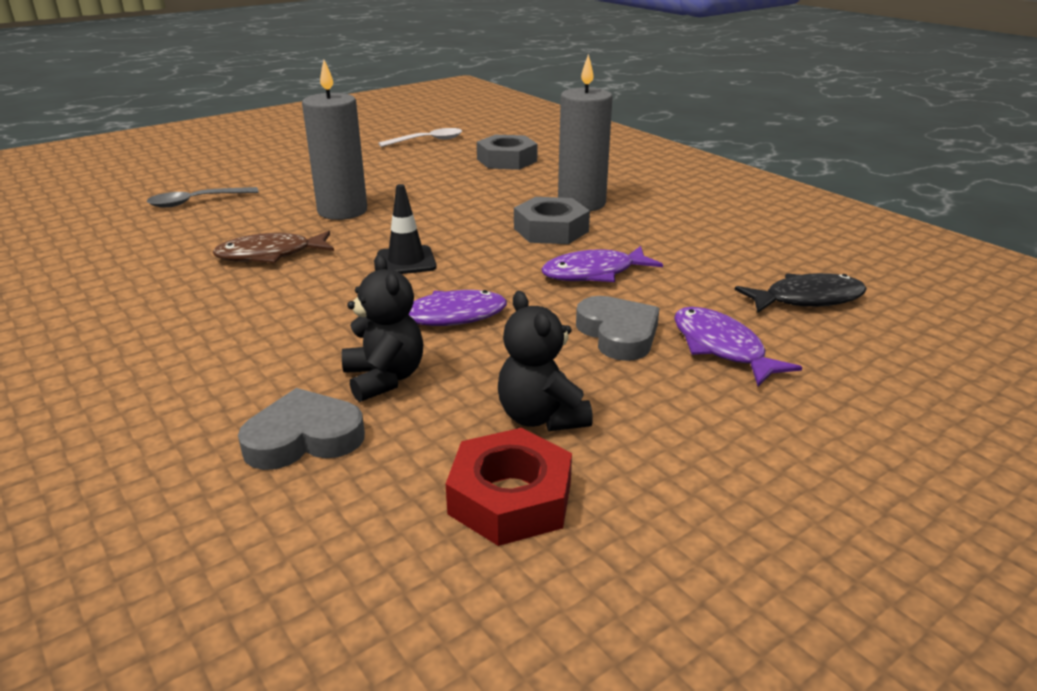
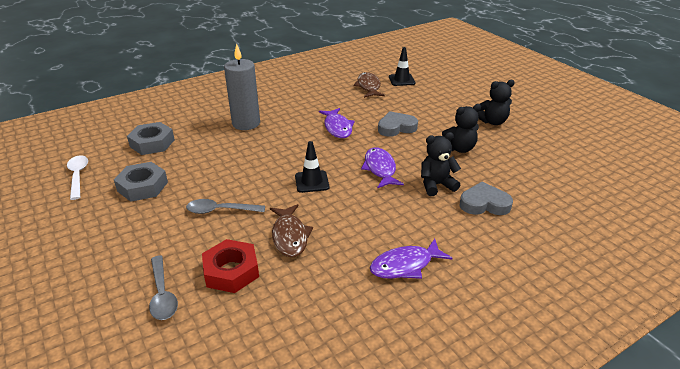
camera: 85 degrees left, 5 degrees up
(304, 438) = (484, 204): grey heart -> grey heart turned 105 degrees clockwise
(342, 211) = (220, 210): grey candle -> grey spoon
(510, 498) = (507, 157): red nut -> red nut (231, 271)
(551, 230) = (281, 135): grey nut -> grey nut (142, 187)
(716, 490) = (492, 122): none -> black teddy bear
(721, 348) = (407, 108): purple fish -> purple fish (405, 265)
(807, 299) = (368, 87): black fish -> brown fish
(886, 342) = (401, 80): none -> black traffic cone

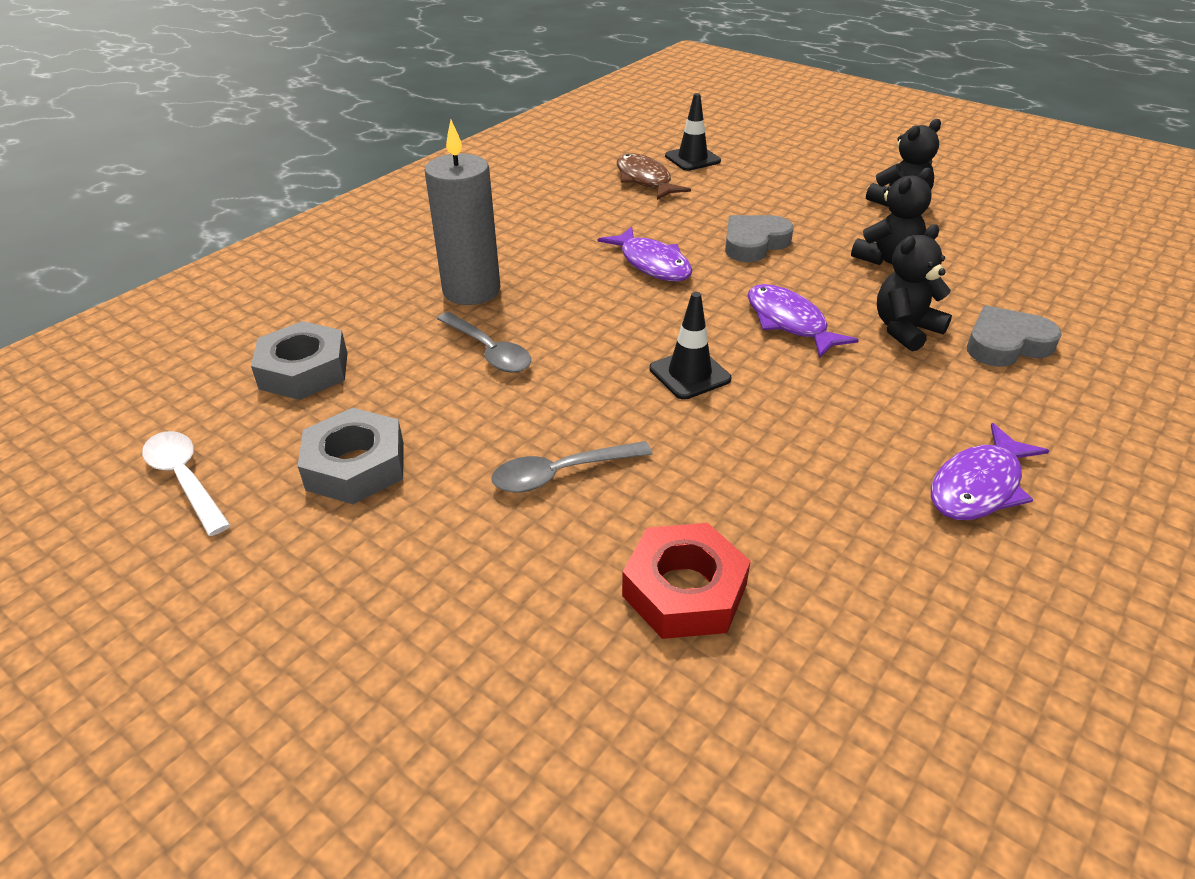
camera: 20 degrees left, 5 degrees up
(162, 294) = (584, 683): grey spoon -> grey spoon (488, 351)
(290, 236) = (736, 488): brown fish -> none

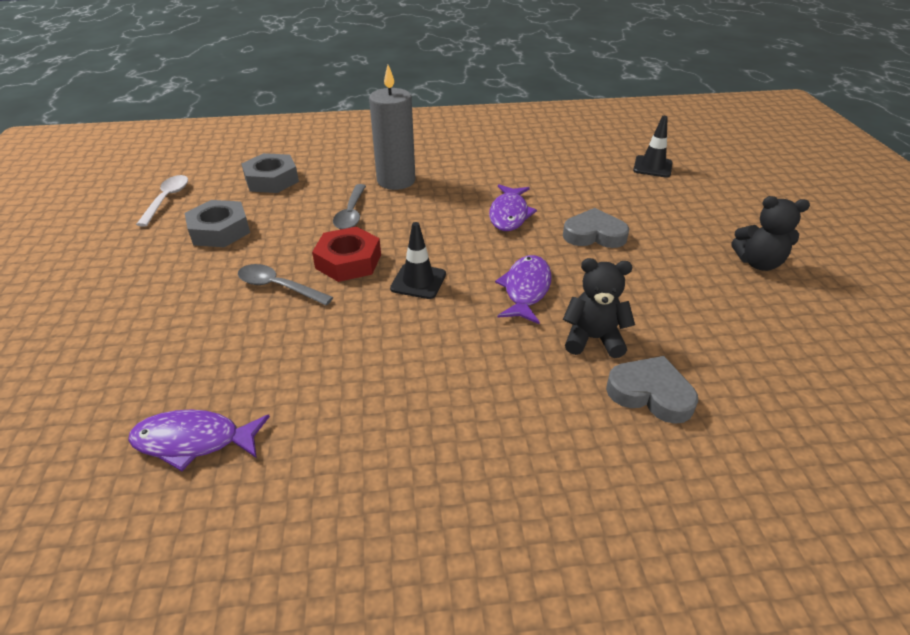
camera: 45 degrees right, 0 degrees up
(645, 180) = (596, 166): brown fish -> none
(684, 590) = (227, 373): red nut -> red nut (348, 261)
(887, 259) = (671, 291): black teddy bear -> none
(978, 486) = (454, 451): purple fish -> purple fish (194, 441)

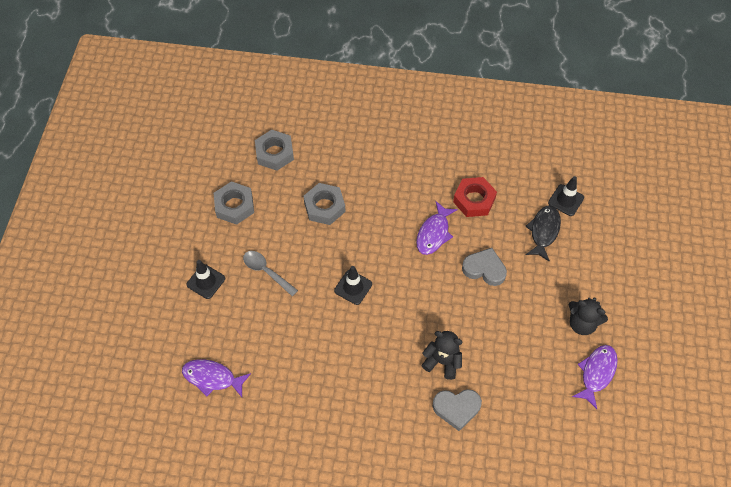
camera: 15 degrees right, 20 degrees up
(167, 200) = (200, 162): white spoon -> none
(177, 314) = (206, 281): none -> black traffic cone
(348, 261) = (313, 257): red nut -> red nut (474, 200)
(351, 213) = (324, 207): grey spoon -> grey nut
(396, 181) = (364, 174): grey candle -> none
(526, 289) = (418, 311): purple fish -> purple fish (596, 373)
(645, 193) = (543, 231): none -> black fish
(650, 393) = (456, 408): grey heart -> grey heart turned 135 degrees clockwise

